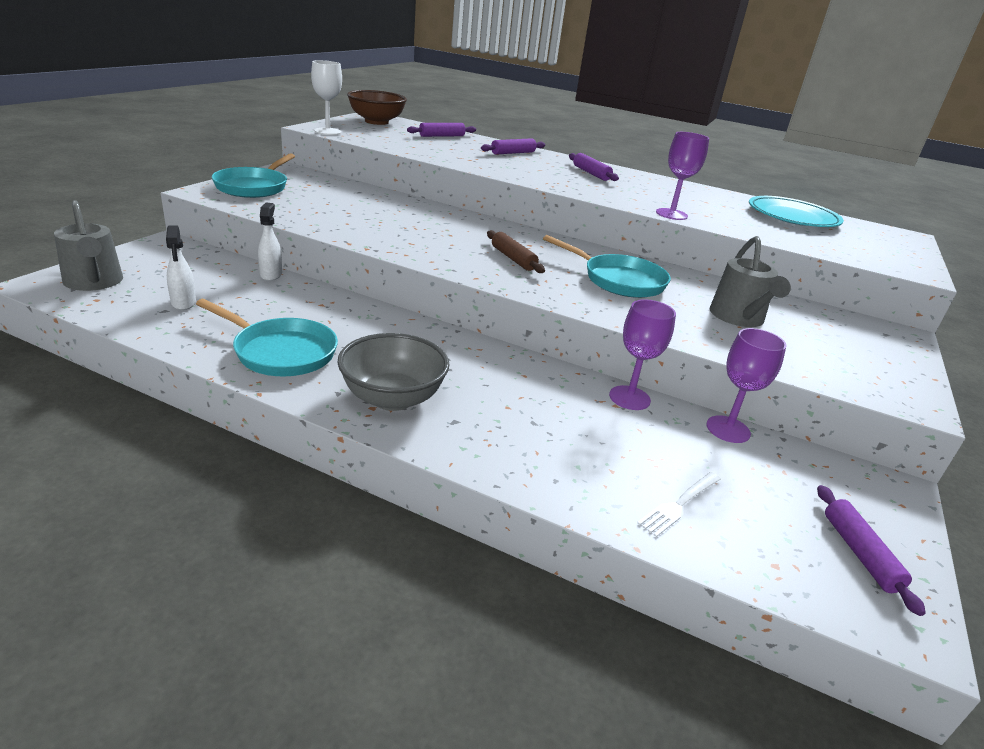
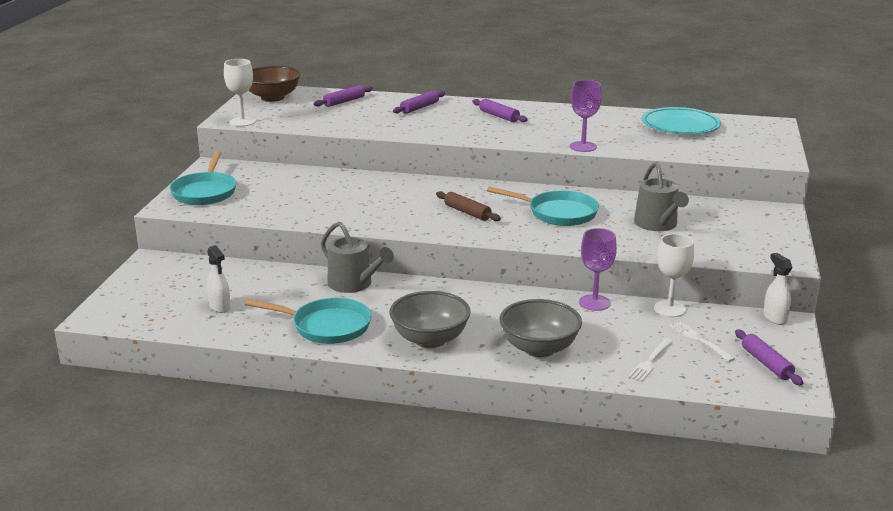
camera: 10 degrees left, 5 degrees down
(94, 282) = (133, 306): grey watering can -> grey watering can (354, 284)
(271, 275) = (265, 268): white spray bottle -> white spray bottle (774, 318)
(528, 445) = (539, 348): none -> grey bowl
(728, 429) = (669, 309): purple goblet -> white goblet
(760, 487) = (699, 340): none -> white fork

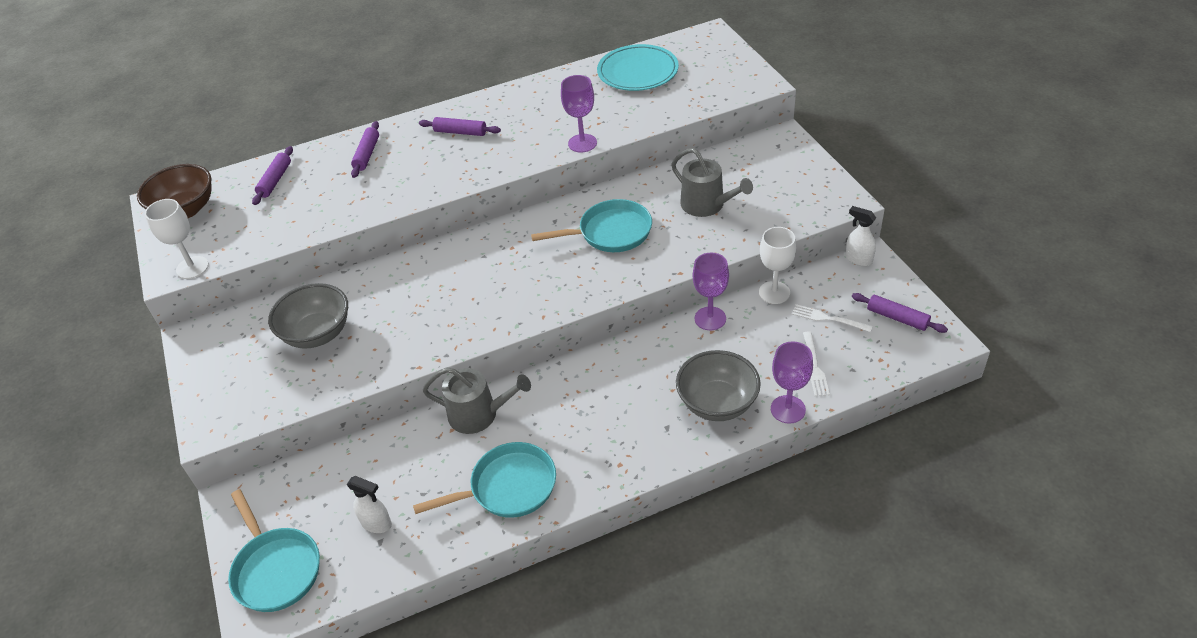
camera: 30 degrees left, 20 degrees up
(205, 192) = (226, 383): turquoise pan -> turquoise pan (276, 569)
(430, 339) = (617, 448): grey bowl -> grey bowl (317, 334)
(467, 212) = (528, 274): brown rolling pin -> none
(594, 375) = (788, 409): none -> purple goblet

